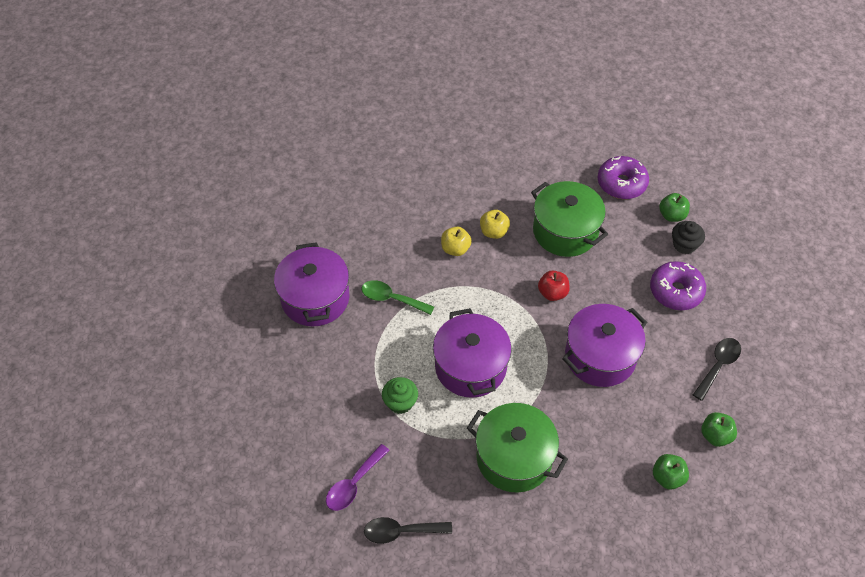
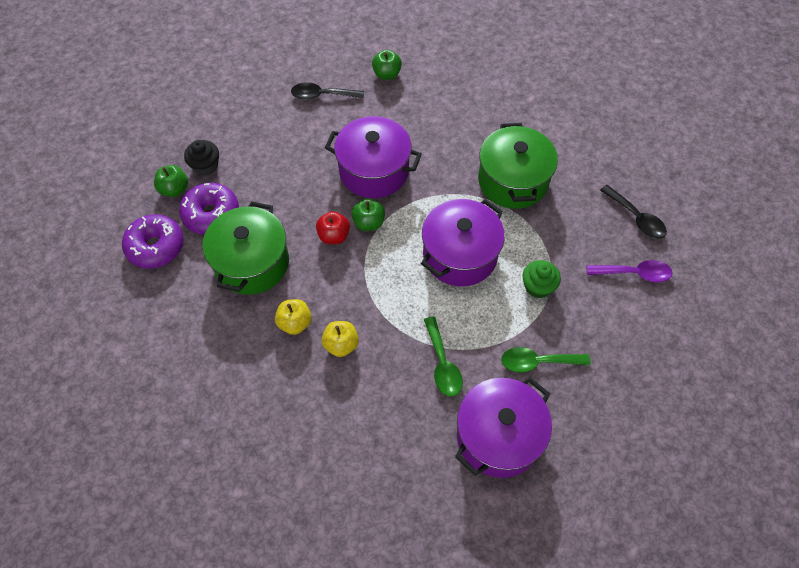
camera: 125 degrees left, 5 degrees up
(343, 358) = (538, 362): none -> green spoon
(667, 477) = (445, 86): green apple -> green apple (368, 223)
(676, 291) = (265, 150): purple donut -> purple donut (211, 214)

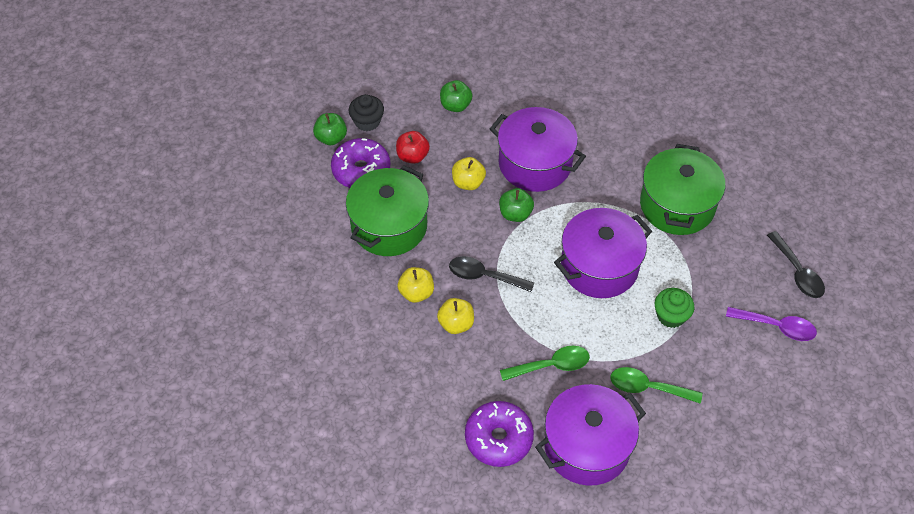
camera: 15 degrees right, 5 degrees down
(156, 247) = (300, 189): purple donut -> purple donut (498, 438)
(316, 203) = (468, 182): none -> yellow apple
(322, 95) = (503, 76): black spoon -> black spoon (484, 276)
(334, 236) = (477, 218): red apple -> red apple (412, 156)
(387, 74) = (576, 68): green apple -> green apple (455, 105)
(442, 363) = (551, 366): green spoon -> green spoon turned 105 degrees counterclockwise

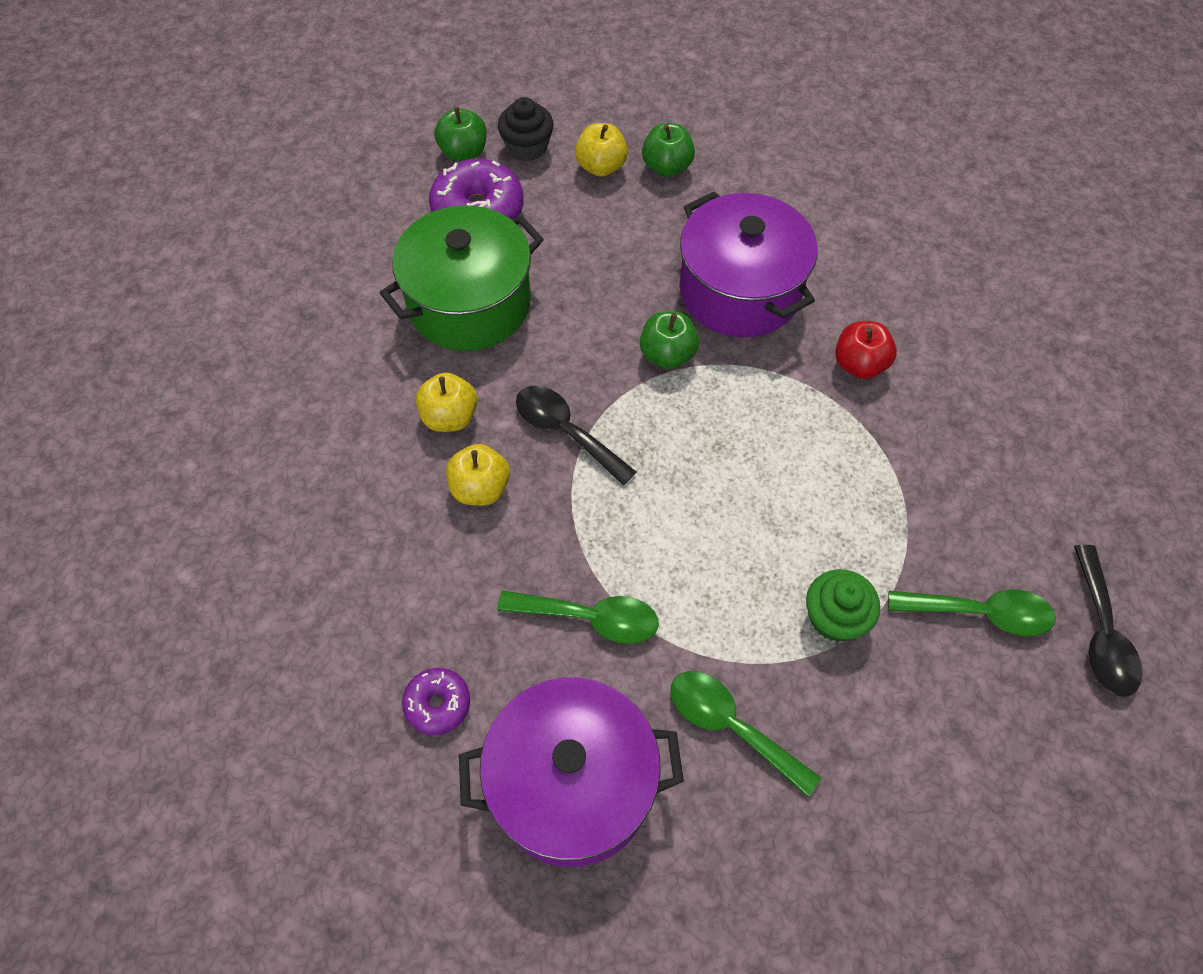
camera: 25 degrees right, 5 degrees up
(412, 156) = (562, 216): red apple -> red apple (859, 364)
(468, 182) = (622, 282): yellow apple -> yellow apple (601, 167)
(498, 438) = (438, 704): purple donut -> purple donut, size x0.55
(599, 266) = (756, 487): purple pot -> none
(677, 205) = (938, 438): green pot -> none
(738, 285) = (980, 613): none -> green spoon
(776, 327) = (1016, 715): purple spoon -> none

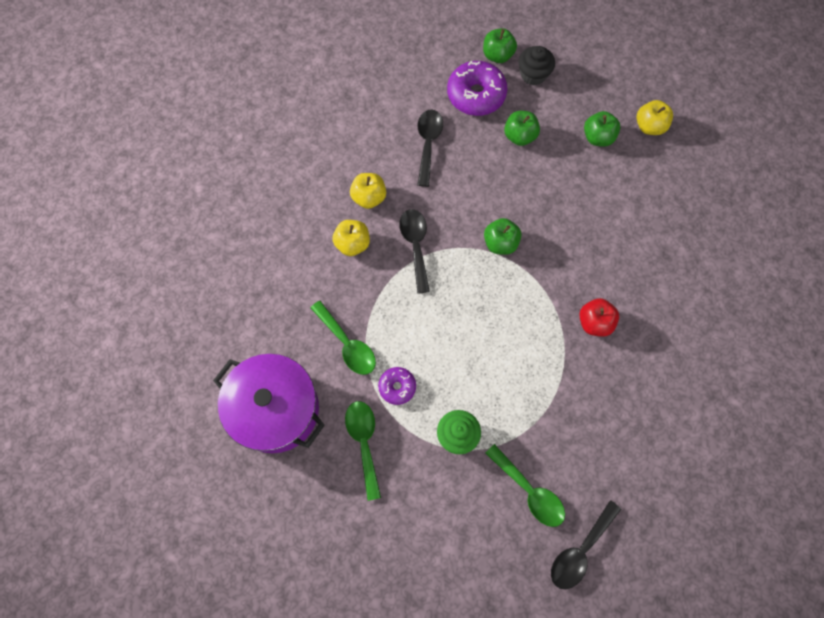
camera: 40 degrees right, 10 degrees up
(438, 704) = (252, 329): purple donut -> purple donut (397, 387)
(469, 303) = (428, 144): green pot -> black spoon
(575, 222) = (519, 136): none -> green apple
(601, 167) = (562, 113): yellow apple -> yellow apple (649, 126)
(740, 290) = (570, 236): purple pot -> none

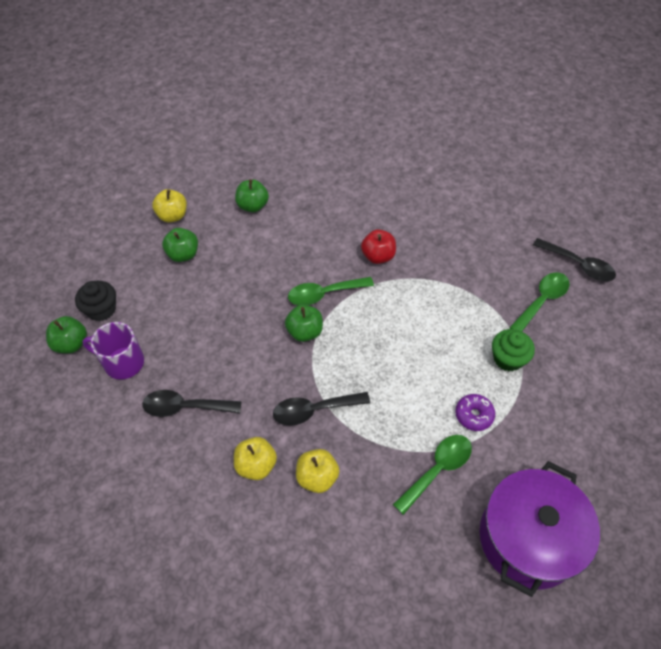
camera: 95 degrees left, 15 degrees down
(364, 443) = (538, 441): green spoon -> green spoon (324, 294)
(476, 95) = (122, 362): purple donut -> purple mug
(519, 136) = (179, 319): green apple -> green apple (253, 206)

